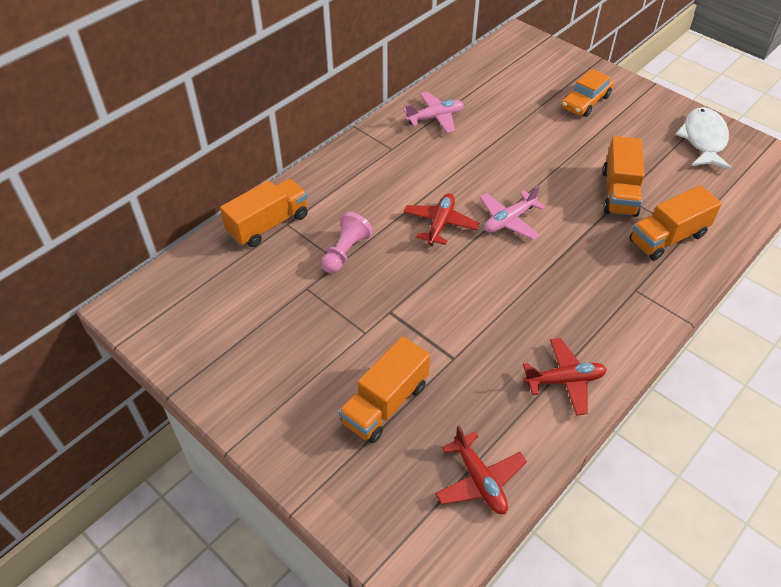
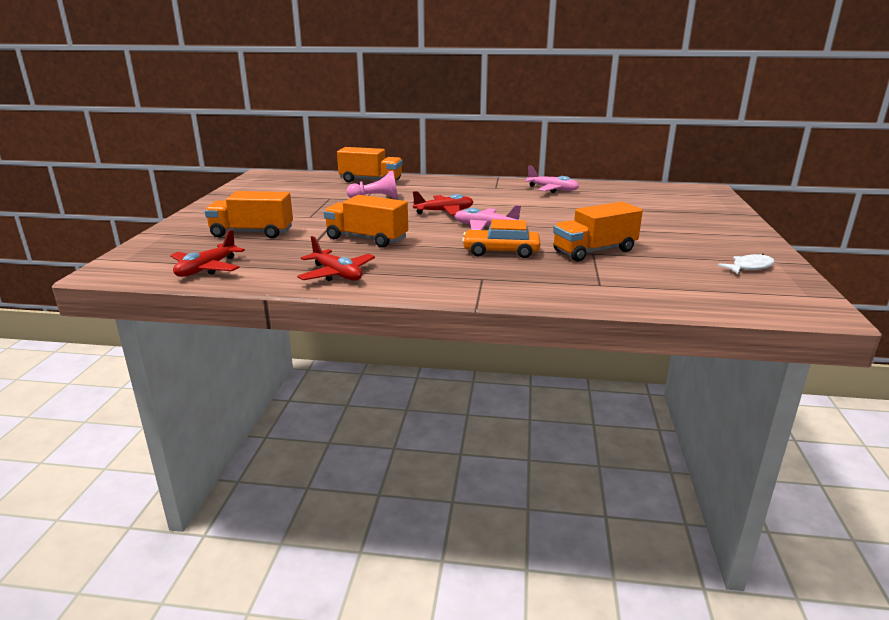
camera: 55 degrees right, 25 degrees down
(585, 102) = (683, 220): orange car -> orange car (501, 251)
(667, 238) = (573, 278): orange truck -> orange truck (366, 239)
(703, 140) = (749, 267): white fish -> white fish, size x0.55

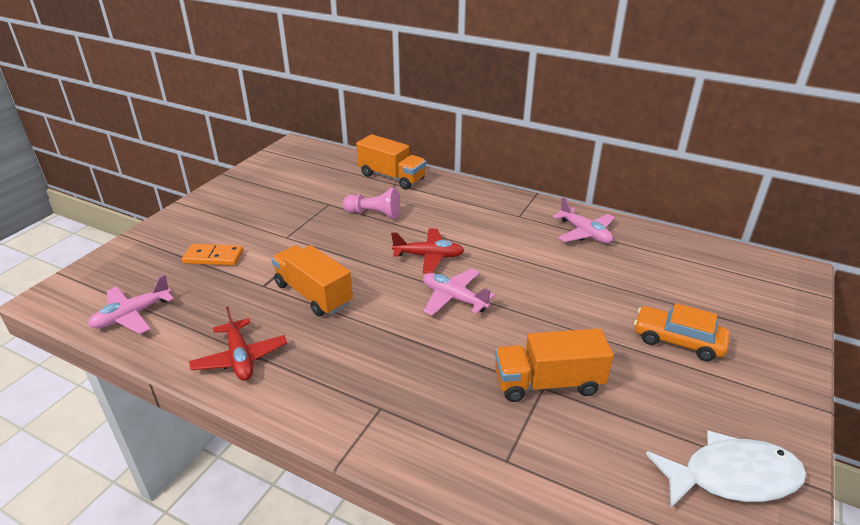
camera: 20 degrees right, 10 degrees up
(206, 269) = (132, 315): red plane -> pink plane
(252, 233) = (213, 257): orange truck -> orange domino
(501, 251) = (437, 356): orange car -> orange car (678, 340)
(749, 267) = (732, 477): white fish -> white fish, size x1.83

